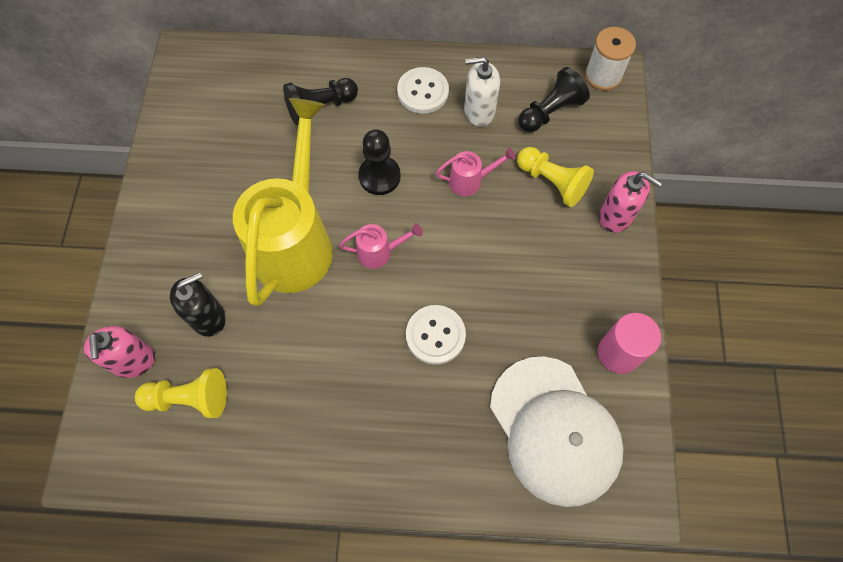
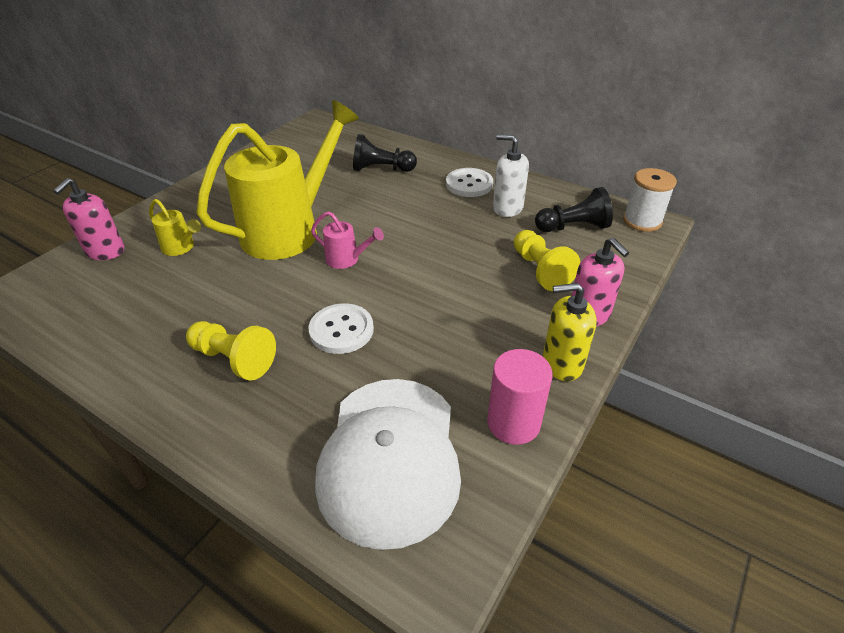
camera: 30 degrees right, 25 degrees down
(189, 398) = (113, 288): yellow pawn -> yellow pawn (234, 359)
(208, 317) = (181, 248): black soap dispenser -> yellow watering can
(379, 176) = (390, 217): black pawn -> none
(470, 181) = (464, 245): pink watering can -> none
(622, 278) = (562, 363): none -> yellow soap dispenser

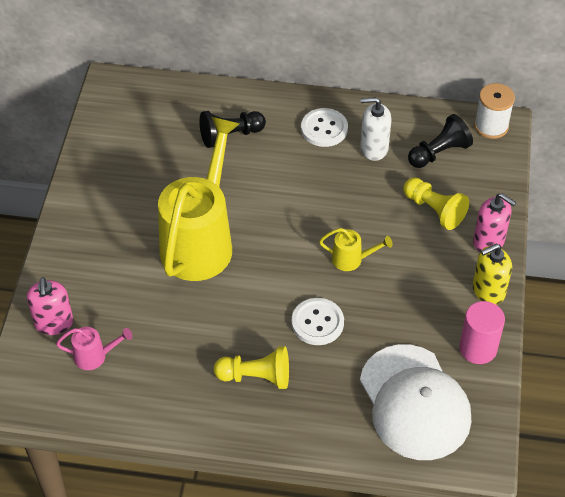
camera: 25 degrees left, 10 degrees up
(181, 248) = (120, 295): yellow watering can -> yellow watering can (352, 260)
(347, 260) = (274, 255): pink watering can -> pink watering can (95, 356)

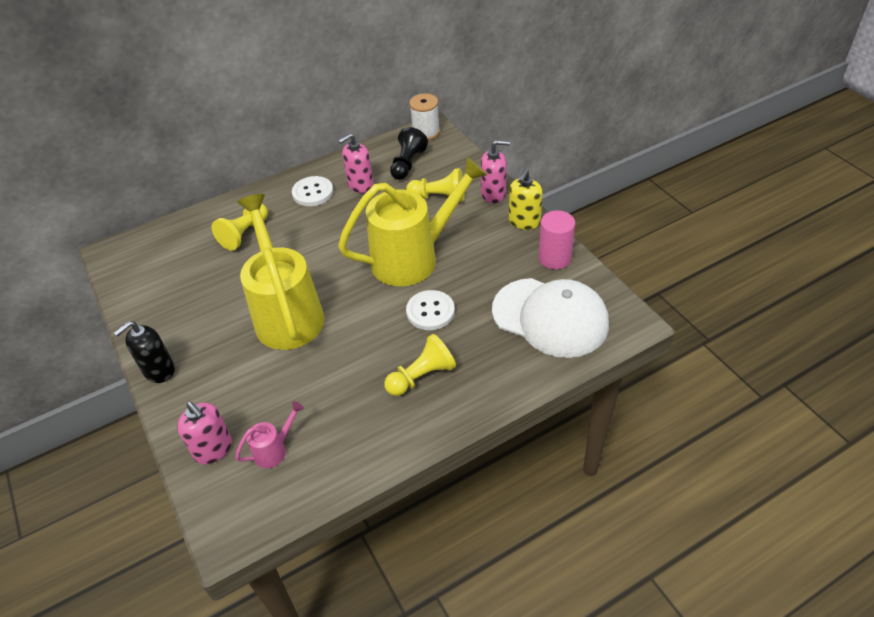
camera: 35 degrees left, 5 degrees down
(66, 226) = (159, 370): none -> black soap dispenser
(230, 135) = (244, 234): black pawn -> yellow pawn
(352, 260) = (414, 258): yellow watering can -> yellow watering can, size x2.45
(374, 148) = (360, 185): white soap dispenser -> pink soap dispenser

